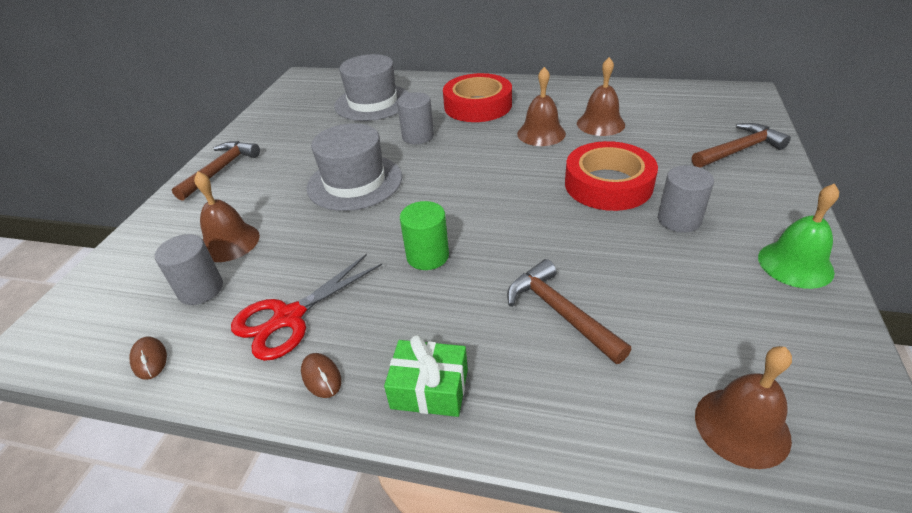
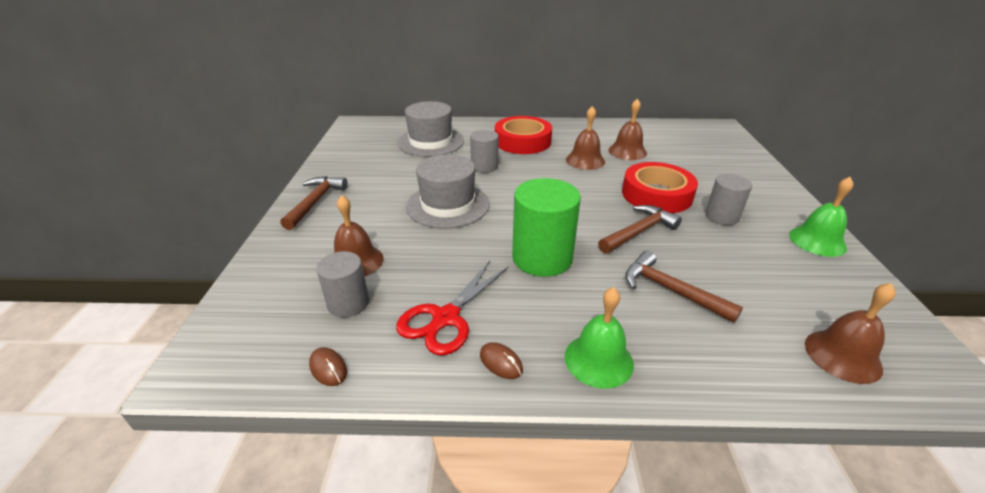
camera: 15 degrees left, 5 degrees down
(427, 256) = (542, 258): green cylinder -> green cylinder, size x1.66
(429, 389) = (598, 360): green gift -> green bell
(739, 150) = (737, 166): brown hammer -> brown hammer (638, 232)

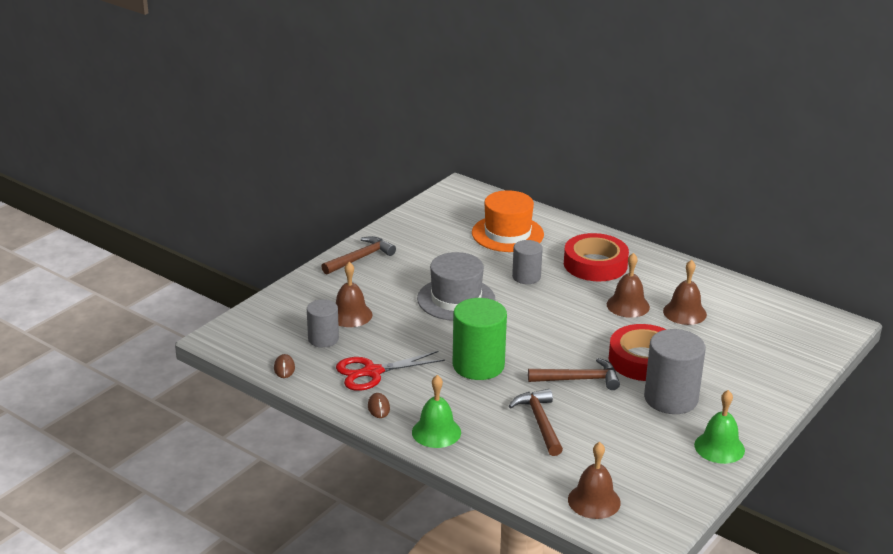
camera: 35 degrees right, 5 degrees down
(430, 142) = (507, 234): grey hat -> orange hat
(721, 216) = (671, 398): grey cylinder -> grey cylinder, size x1.66

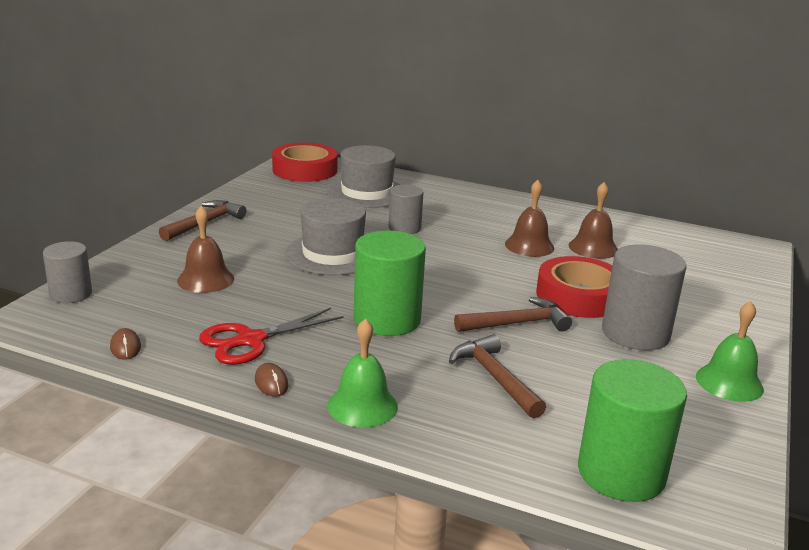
camera: 15 degrees left, 5 degrees down
(323, 339) = (175, 308): grey cylinder -> grey cylinder (71, 294)
(507, 234) = (366, 192): orange hat -> grey hat
(594, 501) = (621, 473): brown bell -> green cylinder
(595, 264) = (473, 212): red tape -> red tape (304, 170)

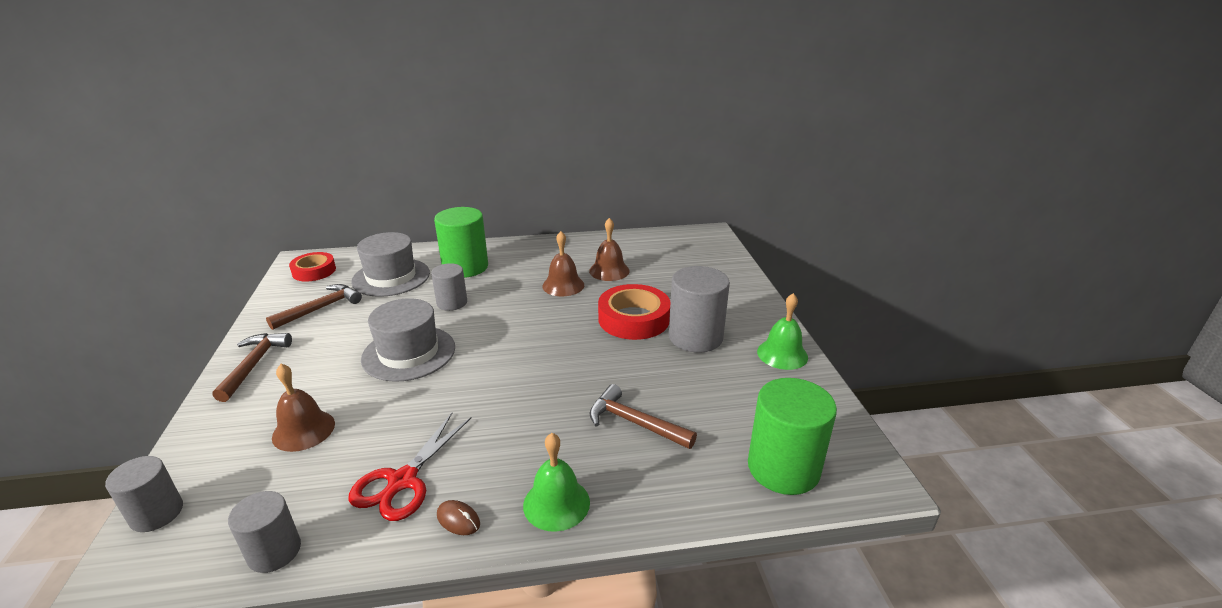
camera: 30 degrees left, 5 degrees up
(125, 347) = (274, 551): brown mouse -> grey cylinder
(304, 170) = (314, 271): red tape -> red tape, size x0.65
(387, 319) = (508, 403): green cylinder -> green cylinder (465, 267)
(517, 323) = (610, 363): brown hammer -> brown hammer (320, 308)

